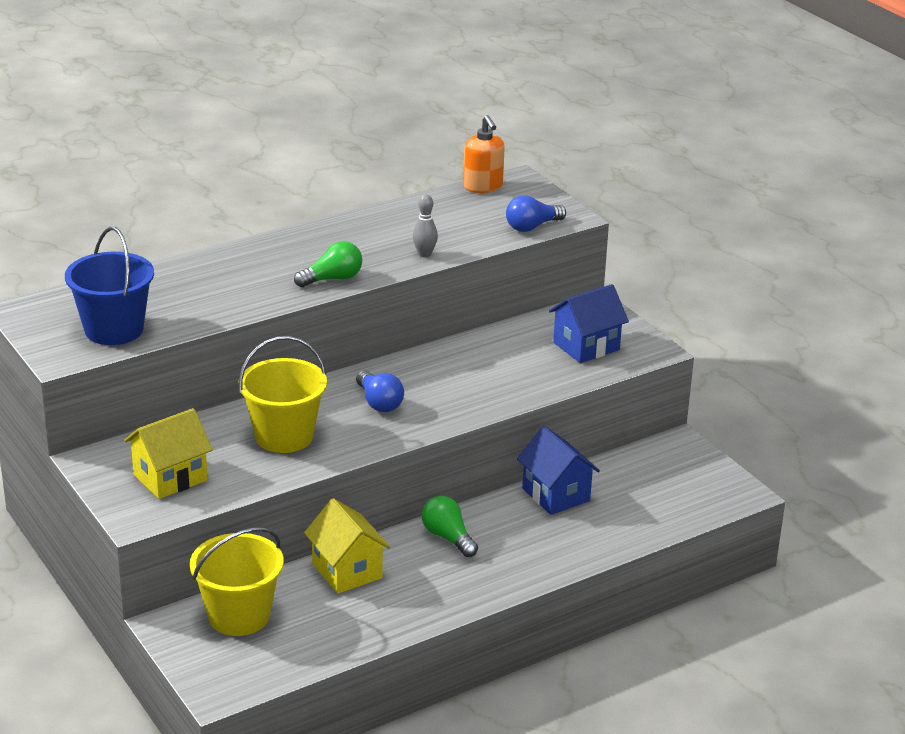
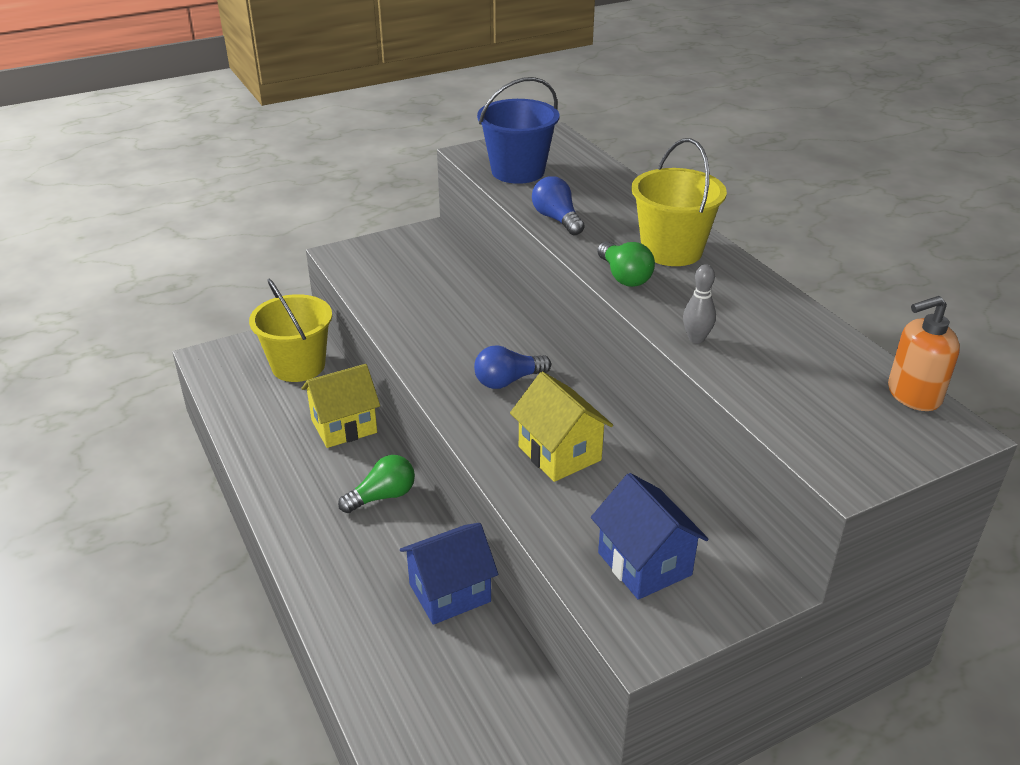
camera: 95 degrees right, 5 degrees up
(170, 477) = (395, 267): yellow house -> yellow house (559, 453)
(284, 436) = (451, 323): yellow bucket -> yellow bucket (672, 250)
(532, 227) = (800, 433): blue light bulb -> blue light bulb (557, 219)

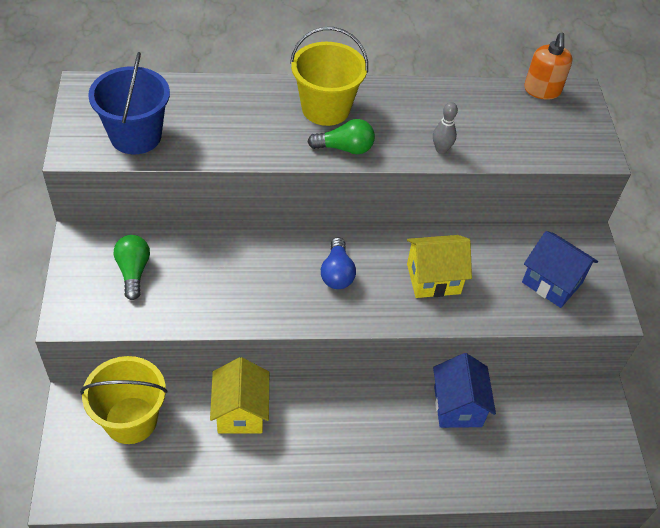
camera: 70 degrees left, 15 degrees up
(382, 496) = (341, 413): green light bulb -> green light bulb (133, 272)
(557, 219) = (236, 147): blue light bulb -> none
(644, 564) = (552, 282): blue house -> blue house turned 45 degrees clockwise

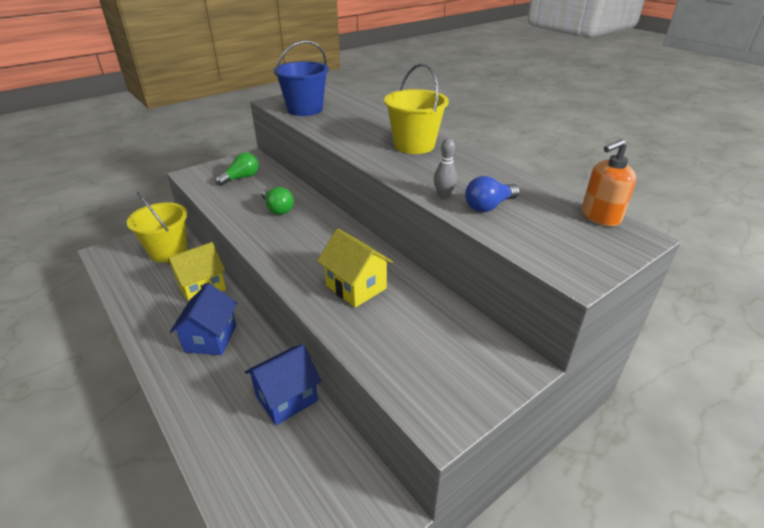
camera: 60 degrees right, 15 degrees down
(337, 273) = (313, 242): blue light bulb -> blue light bulb (489, 206)
(345, 148) = (385, 162): green light bulb -> green light bulb (277, 209)
(552, 282) = (431, 360): blue house -> blue house (211, 338)

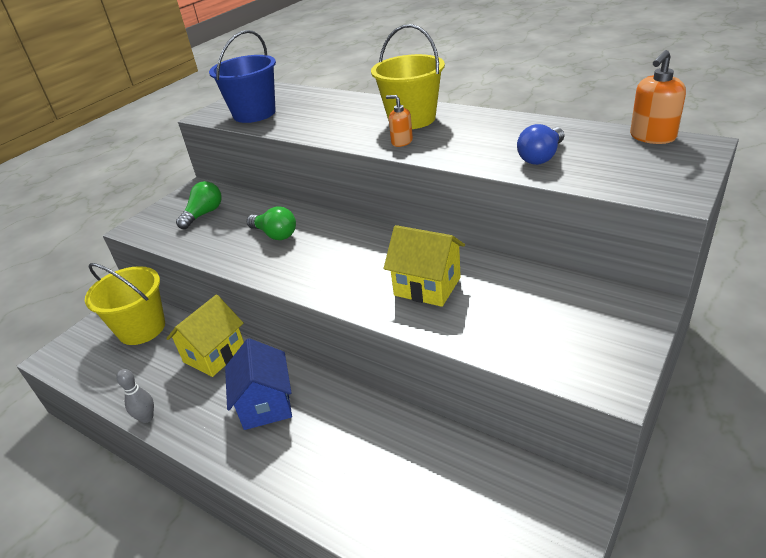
camera: 15 degrees left, 0 degrees up
(286, 398) = (398, 434): blue house -> none
(390, 161) = (401, 142): none -> orange soap dispenser
(443, 195) = (487, 159): grey bowling pin -> grey bowling pin (147, 418)

